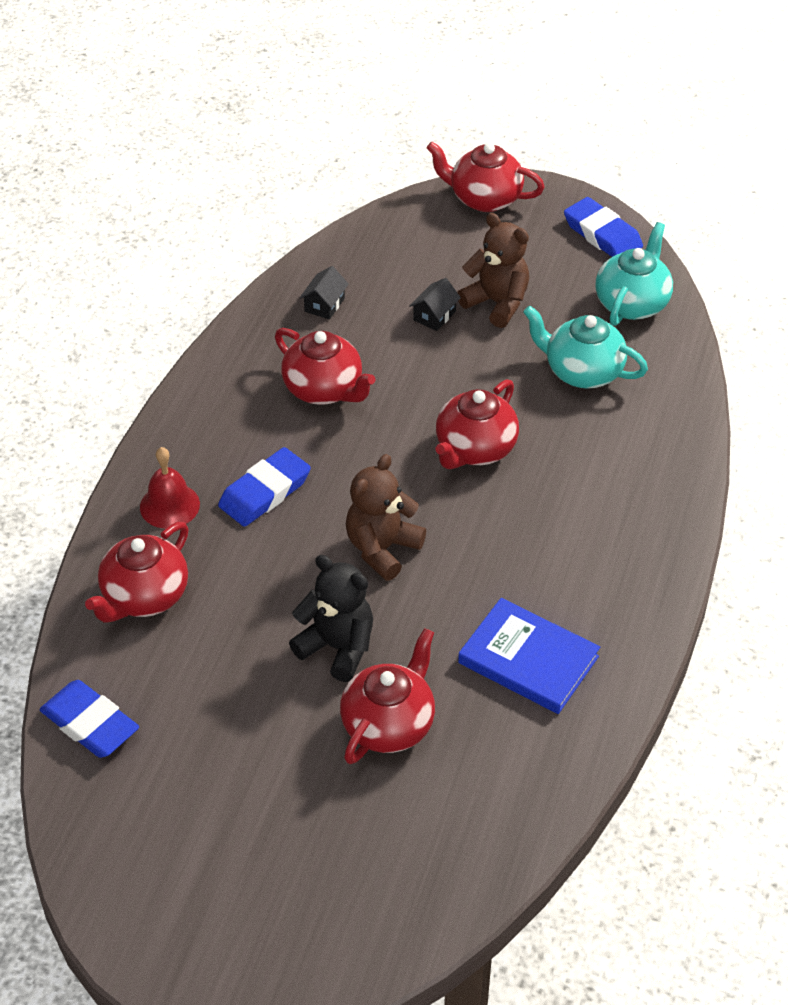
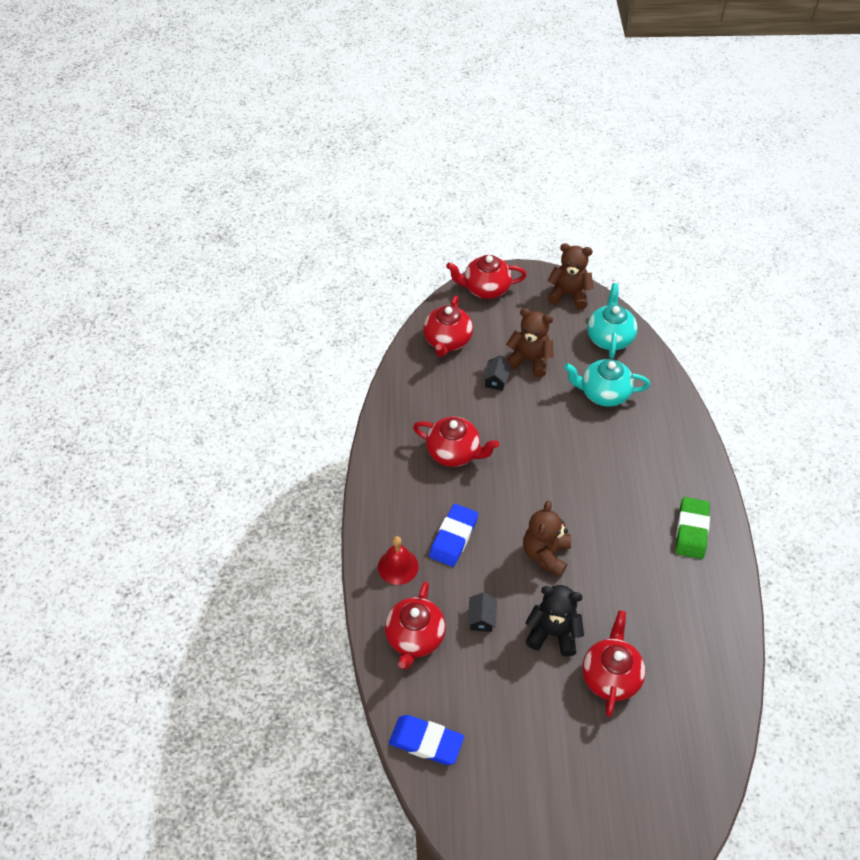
camera: 20 degrees left, 5 degrees up
(324, 305) = (424, 392): black house -> black house (481, 618)
(475, 449) = (567, 467): red teapot -> red teapot (447, 341)
(528, 660) = (670, 603): blue book -> none
(602, 234) = (569, 295): blue eraser -> brown teddy bear
(613, 578) = (691, 530): none -> green eraser

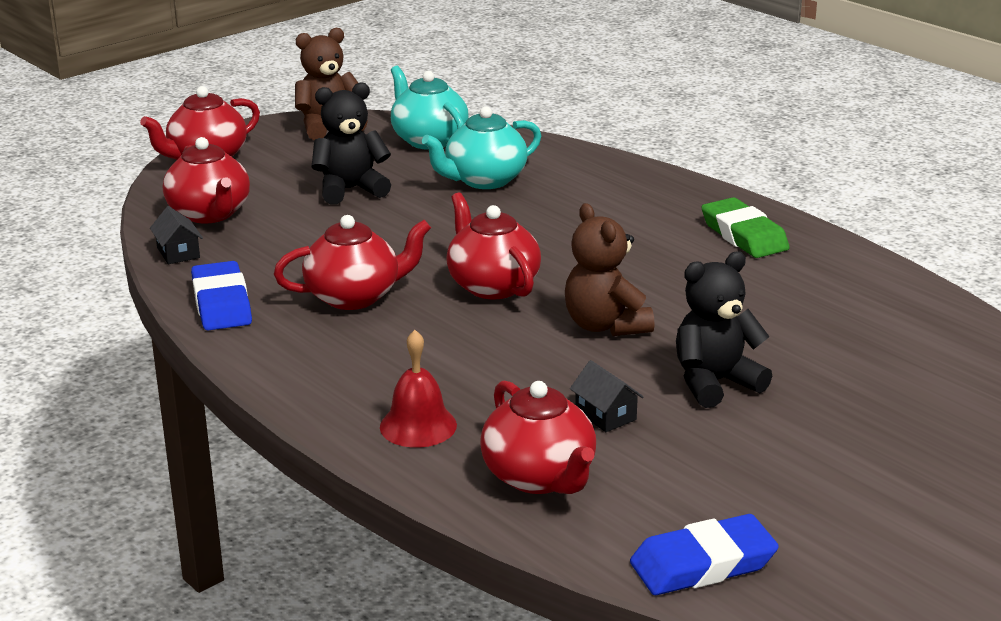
camera: 40 degrees left, 25 degrees down
(453, 537) = (461, 365): blue eraser -> blue eraser (221, 303)
(496, 380) = (327, 220): black house -> black house (178, 253)
(529, 360) = (350, 190): brown teddy bear -> black teddy bear
(610, 676) = (836, 383): red teapot -> red teapot (492, 285)

